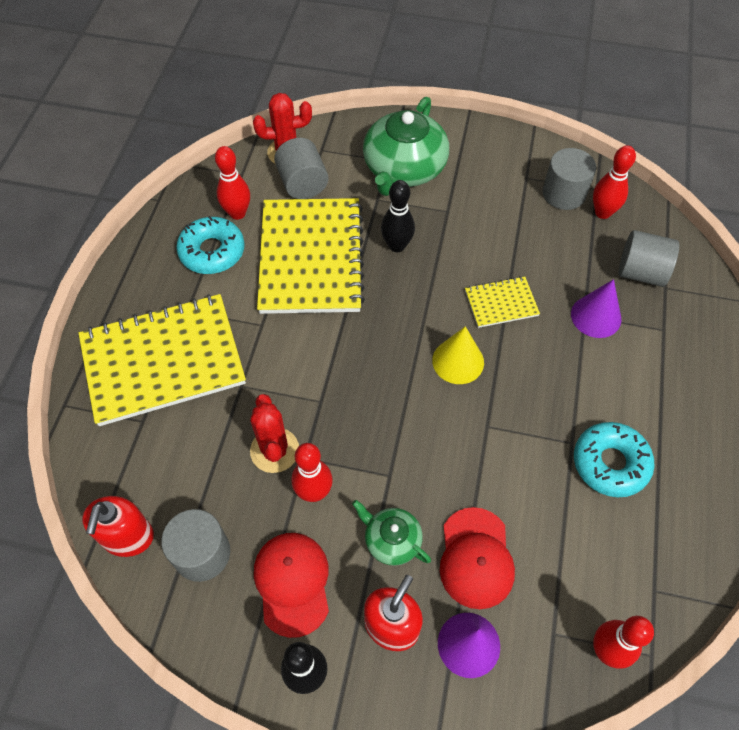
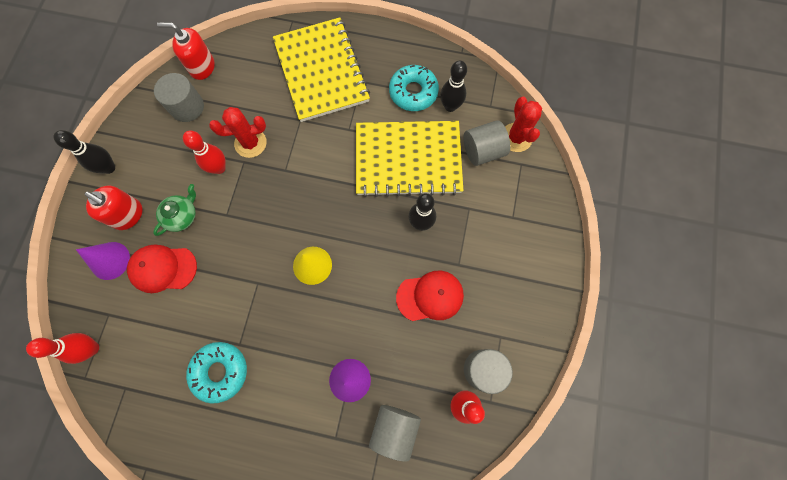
camera: 90 degrees right, 15 degrees up
(237, 213) = (450, 106): red bowling pin -> black bowling pin
(292, 583) = (162, 158): red cap -> red cap (430, 296)
(404, 168) = (504, 230): green teapot -> none
(501, 303) = (364, 302): yellow notebook -> none

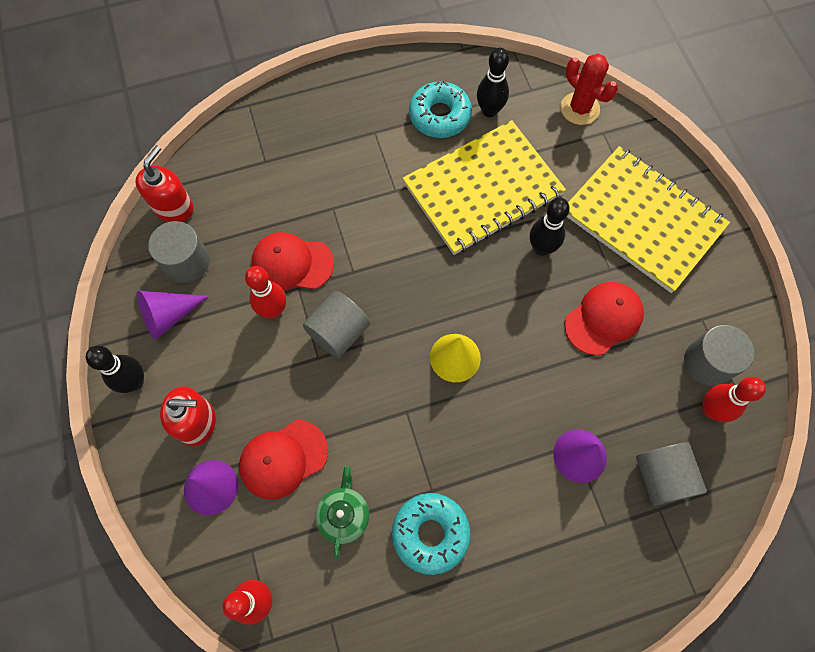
camera: 30 degrees left, 5 degrees down
(155, 136) = (169, 316): none -> purple cone
(181, 215) = (265, 387): green teapot -> green teapot (343, 514)
(202, 67) = (174, 208): red soap dispenser -> red soap dispenser turned 135 degrees clockwise
(250, 143) = (292, 263): red cactus -> red cap
(321, 71) = (321, 143): yellow notebook -> yellow notebook (642, 220)
(482, 151) = (555, 140): grey cylinder -> grey cylinder (338, 332)

